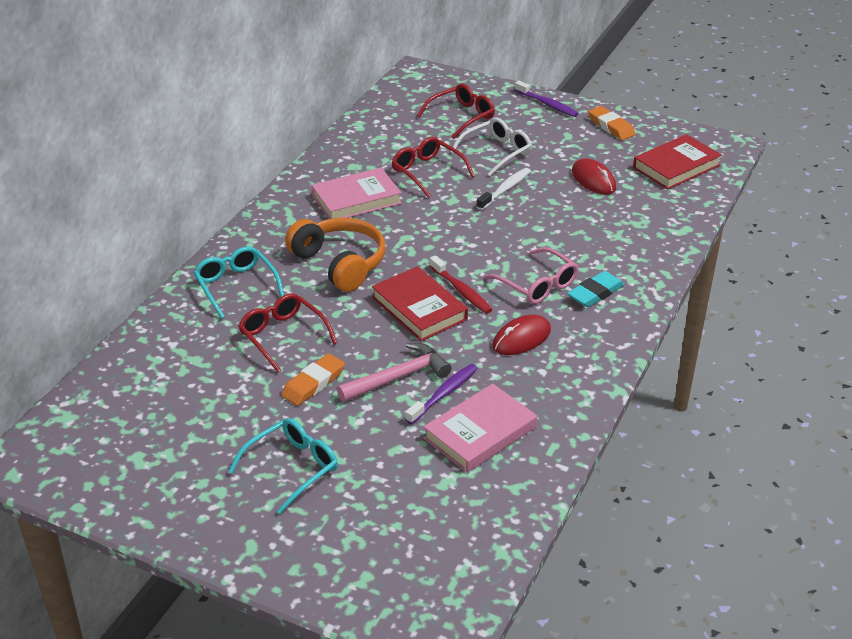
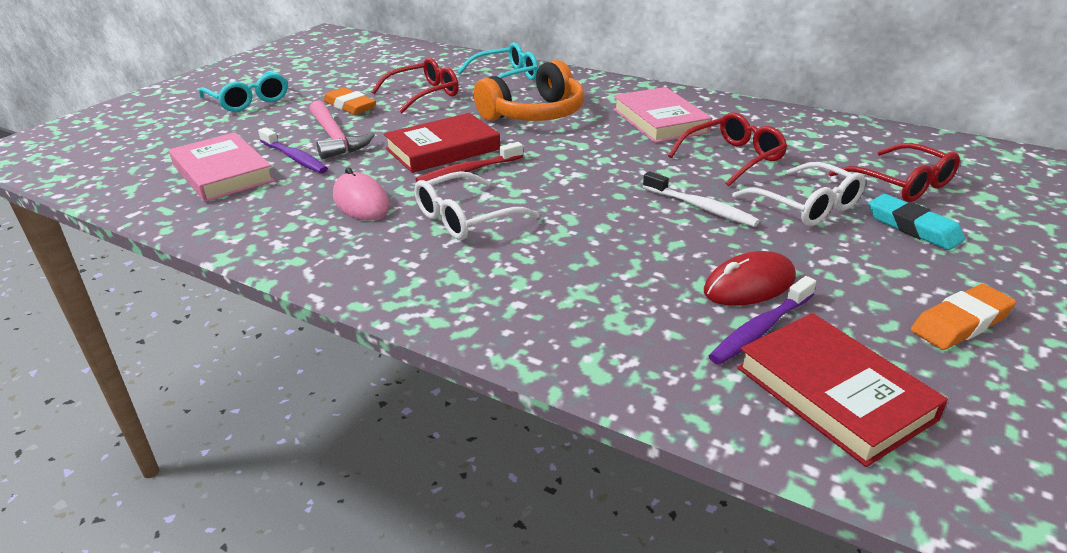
camera: 95 degrees right, 5 degrees down
(521, 338) = (361, 202): red mouse -> pink mouse
(537, 284) = (466, 218): pink glasses -> white glasses
(547, 104) = (1001, 259): purple toothbrush -> purple toothbrush (760, 329)
(595, 293) = (433, 260): turquoise eraser -> turquoise eraser (913, 227)

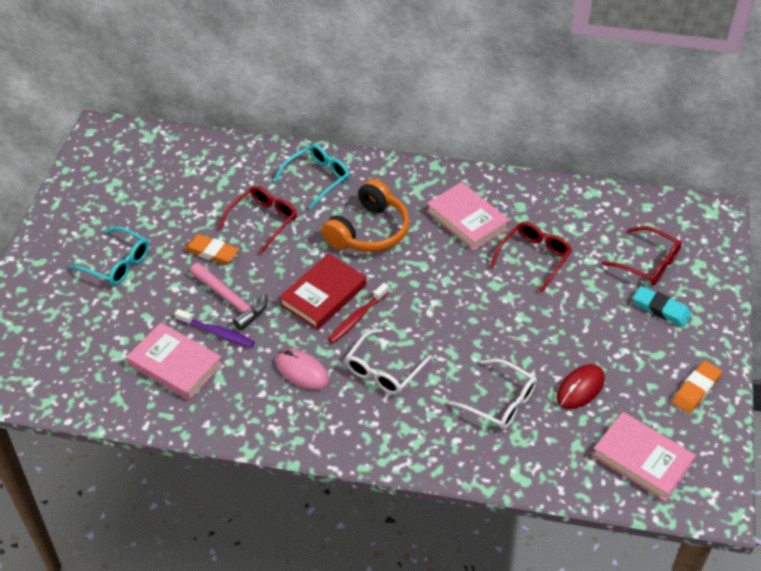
camera: 20 degrees left, 15 degrees up
(701, 207) = (530, 320): white toothbrush -> none
(760, 329) = (595, 423): purple toothbrush -> none
(805, 205) = (594, 302): white glasses -> white glasses (500, 401)
(834, 393) = (642, 459): red book -> pink book

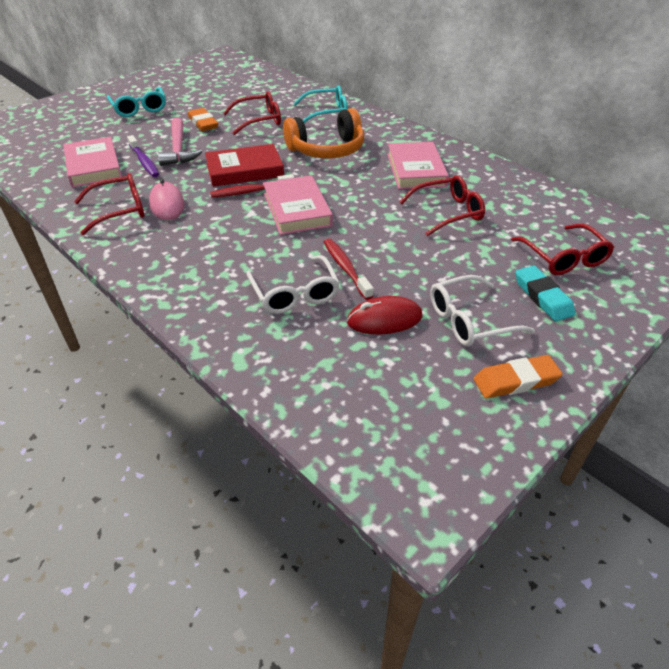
camera: 35 degrees right, 5 degrees down
(268, 401) = (119, 210): none -> red glasses
(384, 370) = (227, 229): white glasses -> white glasses (470, 320)
(512, 358) = (345, 268): none -> red toothbrush
(642, 459) = (383, 412): pink book -> pink book (297, 209)

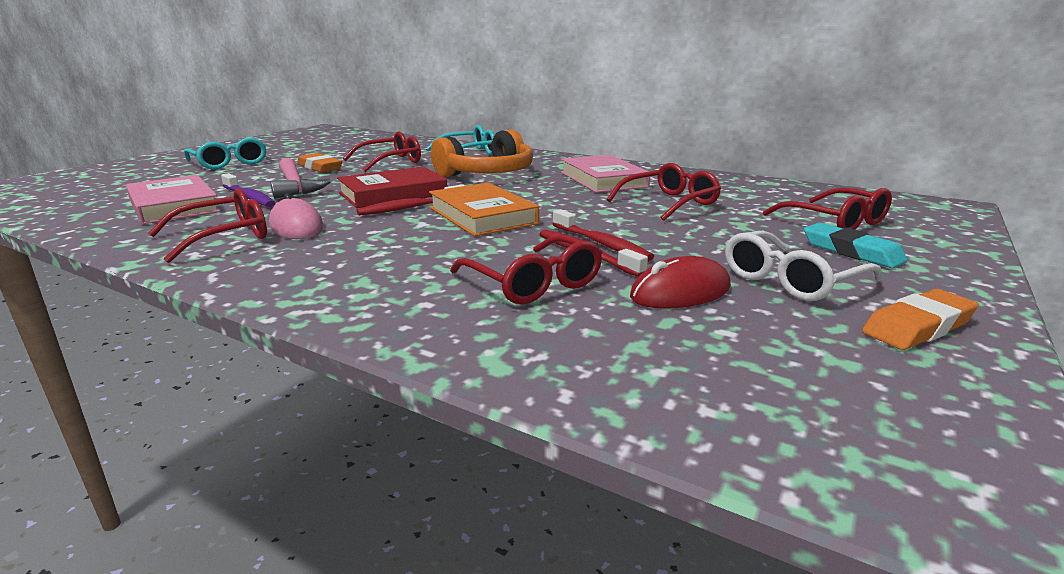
camera: 15 degrees left, 20 degrees down
(294, 293) = (533, 283): white glasses -> red glasses
(297, 209) = (482, 216): pink book -> orange book
(364, 258) = (602, 244): none -> red toothbrush

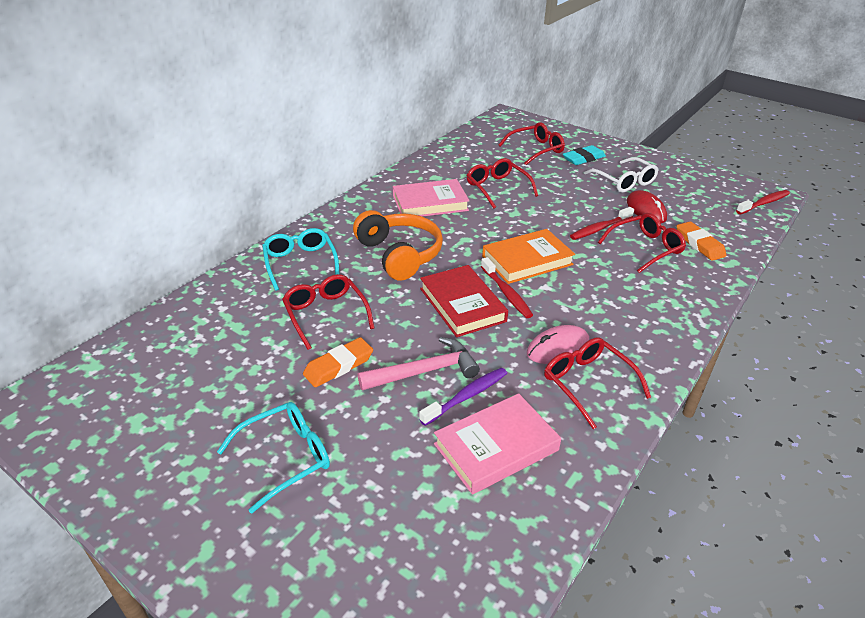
camera: 85 degrees left, 15 degrees up
(602, 244) = (581, 222): red toothbrush -> red toothbrush (764, 203)
(918, 327) = (665, 169): orange eraser -> orange eraser (699, 244)

